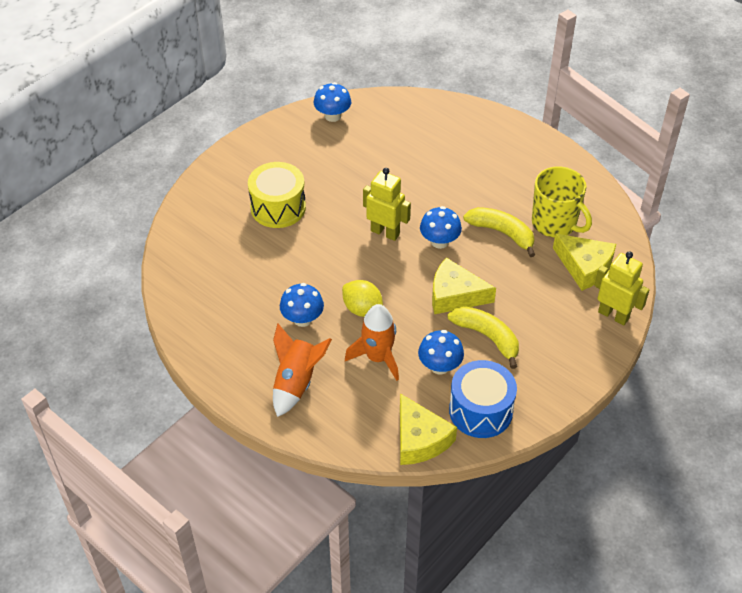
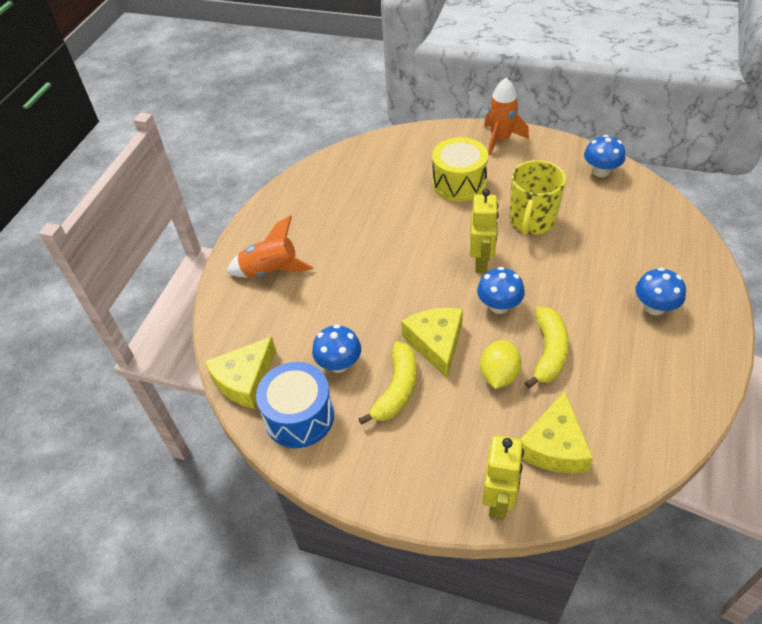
camera: 70 degrees right, 0 degrees up
(302, 319) = (342, 247): blue mushroom -> blue mushroom (654, 307)
(362, 309) = (376, 282): yellow lemon -> yellow lemon (499, 375)
(378, 357) = (325, 314): orange rocket -> orange rocket (500, 139)
(555, 223) = (599, 395): yellow mug -> yellow mug (531, 221)

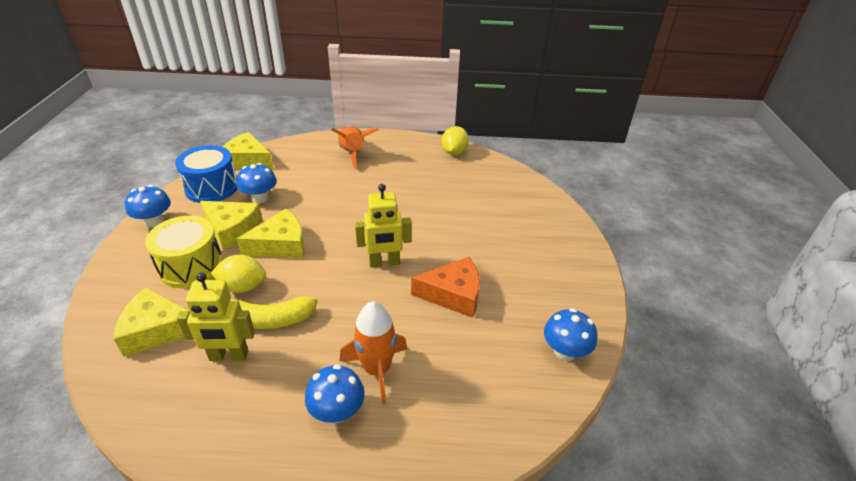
camera: 70 degrees right, 10 degrees down
(303, 185) = (454, 152): none -> yellow lemon
(397, 389) = (232, 229): yellow banana -> yellow cheese
(459, 183) = (492, 237): yellow drum -> yellow drum (191, 266)
(498, 500) = (110, 298): yellow robot -> yellow robot (229, 356)
(499, 305) = (328, 280): blue mushroom -> blue mushroom (154, 222)
(500, 139) = (578, 260): orange rocket -> orange rocket (376, 370)
(531, 221) = (453, 294): yellow mug -> orange cheese

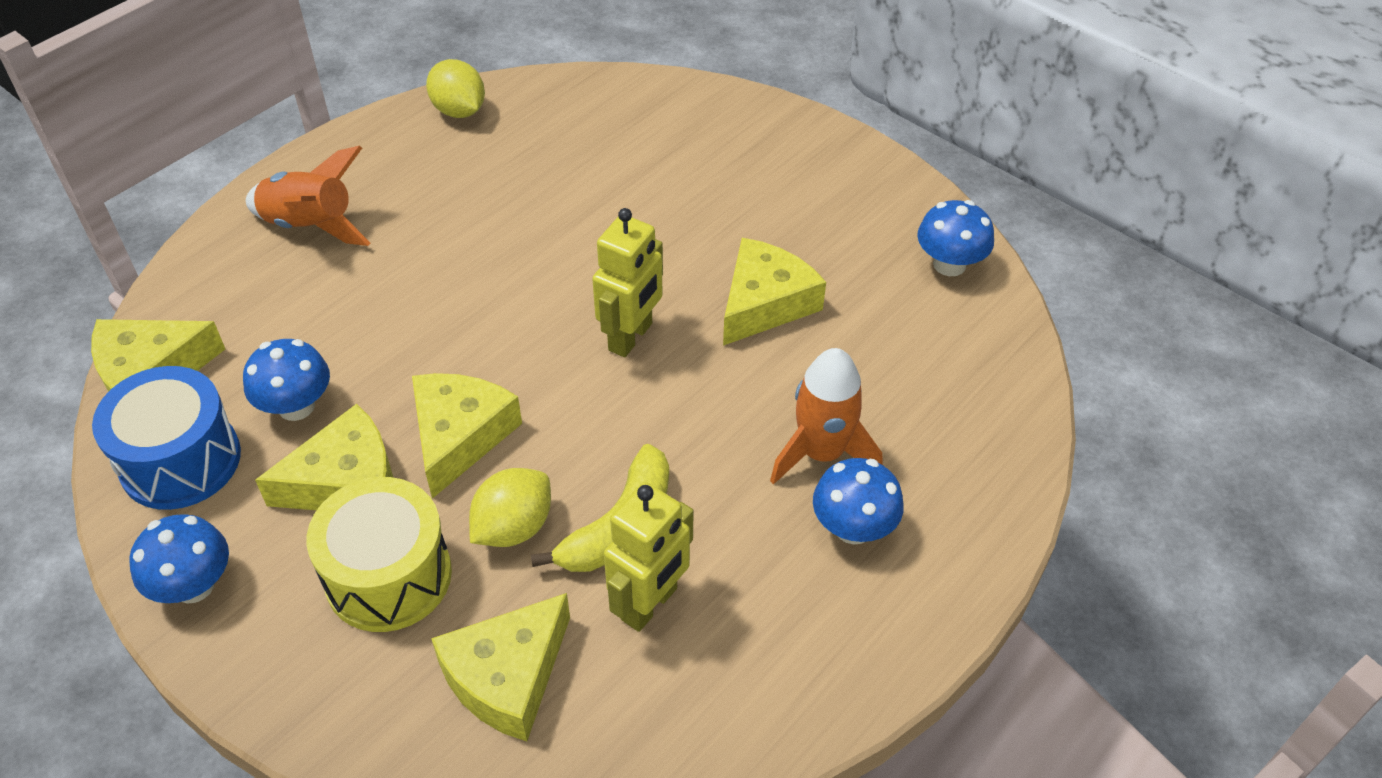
camera: 50 degrees left, 10 degrees up
(453, 294) = (765, 303): orange cheese -> yellow cheese

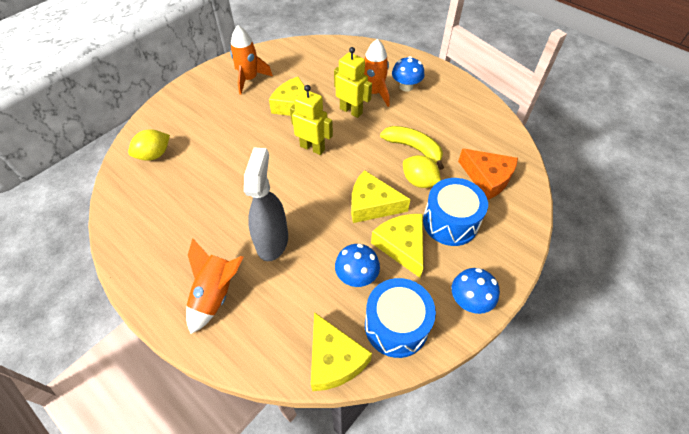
camera: 90 degrees left, 5 degrees up
(388, 576) = (450, 222): yellow drum -> blue drum
(400, 286) = (272, 241): none -> grey spray bottle
(459, 111) = (126, 229): yellow lemon -> yellow lemon (154, 155)
(507, 677) = (487, 178): yellow cheese -> orange cheese
(650, 604) = (447, 139): yellow robot -> yellow robot (351, 111)
(853, 223) = (249, 79): none -> orange rocket
(949, 264) = (277, 55): blue mushroom -> none

